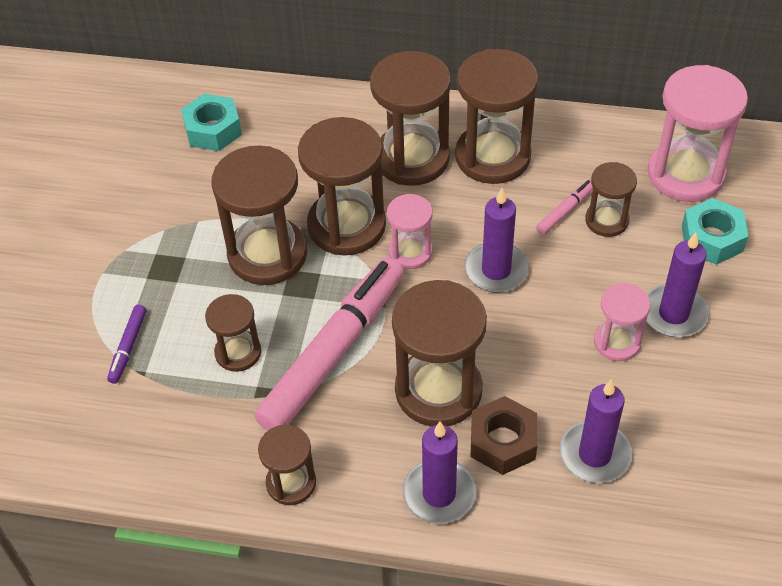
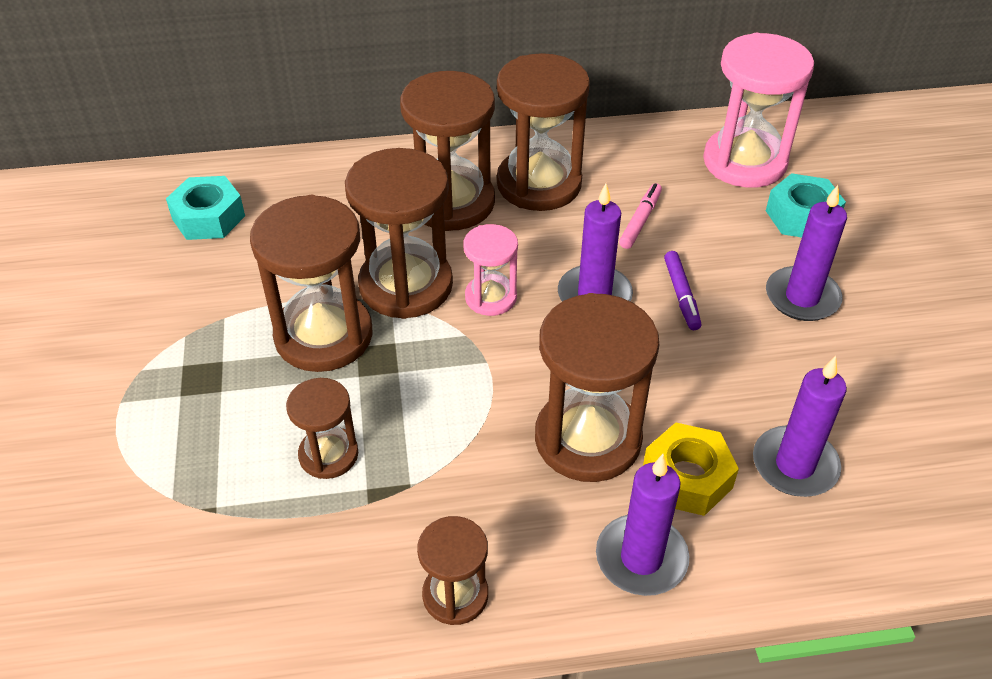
camera: 20 degrees left, 5 degrees down
(128, 347) = (183, 483): purple marker -> purple marker (681, 295)
(333, 352) = (446, 426): pink marker -> none
(503, 442) = (687, 477): brown nut -> yellow nut
(606, 220) = (687, 221): brown hourglass -> none
(617, 342) = (758, 339): pink hourglass -> none

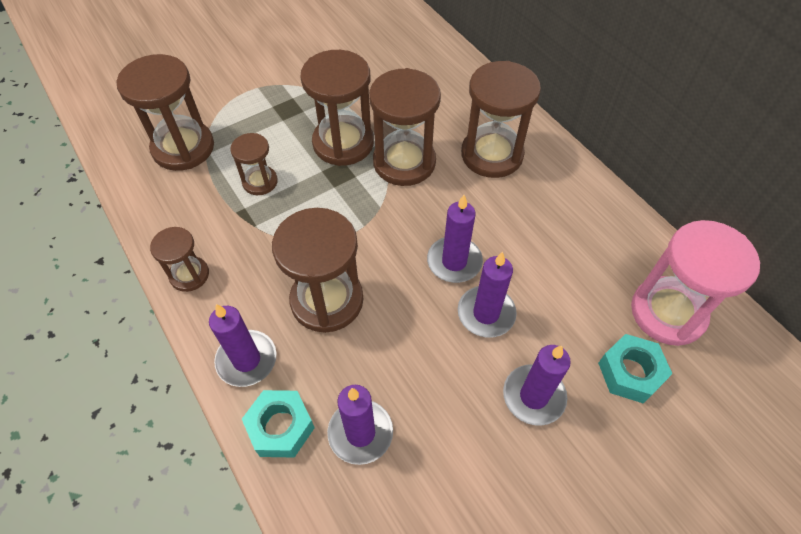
camera: 65 degrees right, 10 degrees up
(208, 217) = (404, 56): turquoise nut -> turquoise nut (280, 427)
(491, 297) = (419, 207): pink hourglass -> none
(539, 184) = (543, 192): brown hourglass -> brown hourglass (183, 148)
(640, 221) = (547, 264): pink marker -> none
(681, 295) = (486, 313): purple marker -> purple candle
(687, 477) = (320, 367): yellow nut -> none

